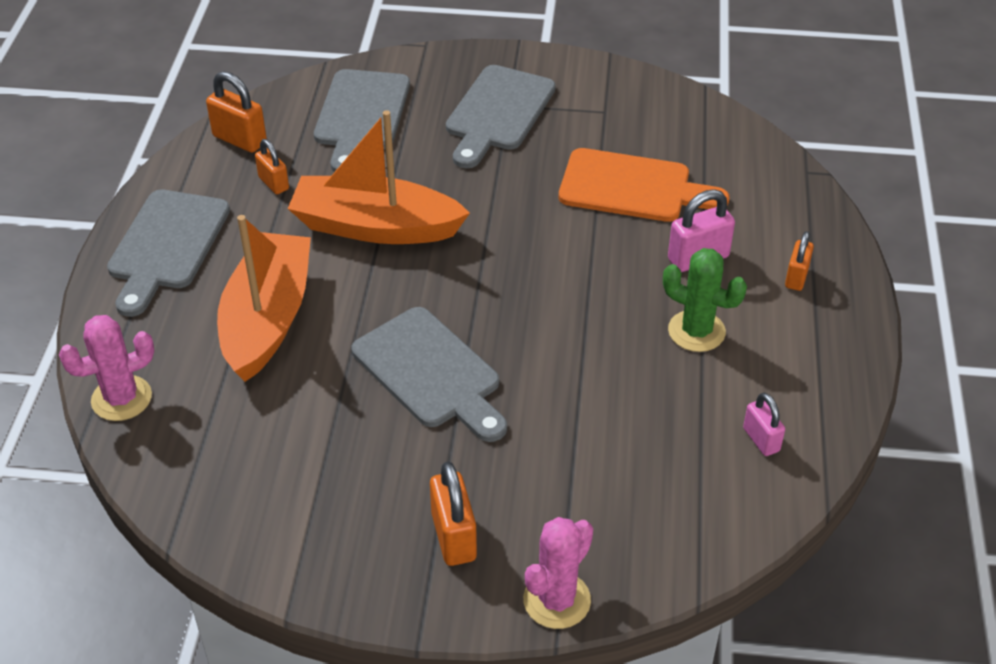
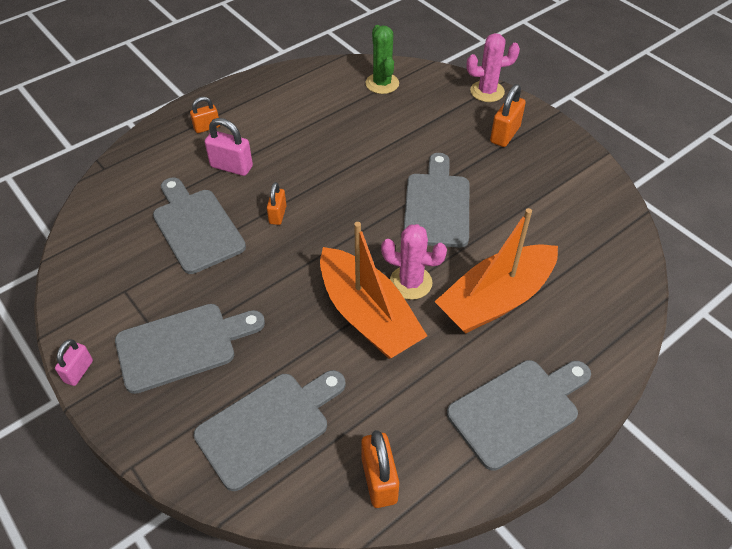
camera: 135 degrees left, 5 degrees up
(121, 398) = (624, 309): pink cactus -> pink cactus (410, 282)
(274, 183) = (396, 408): orange padlock -> orange padlock (277, 215)
(632, 187) = (196, 227): orange cutting board -> grey cutting board
(696, 331) = (288, 138): green cactus -> green cactus (382, 83)
(761, 440) = (332, 86): pink padlock -> pink padlock (79, 371)

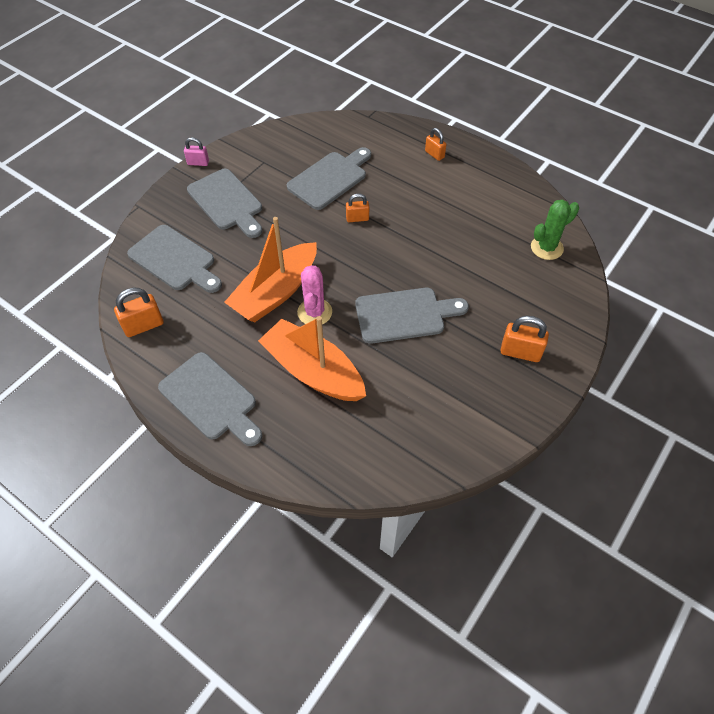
camera: 75 degrees right, 5 degrees up
(231, 167) = (397, 180): pink padlock -> none
(487, 91) = (579, 329): pink cactus -> none

